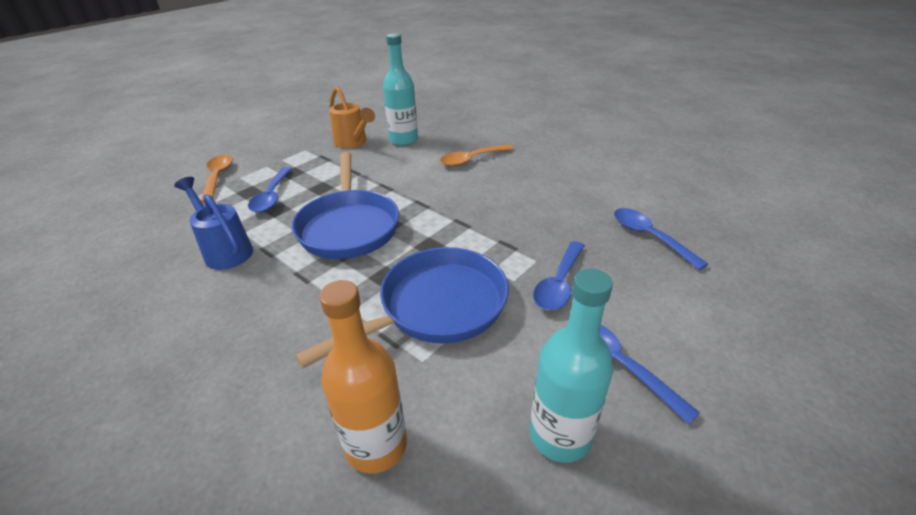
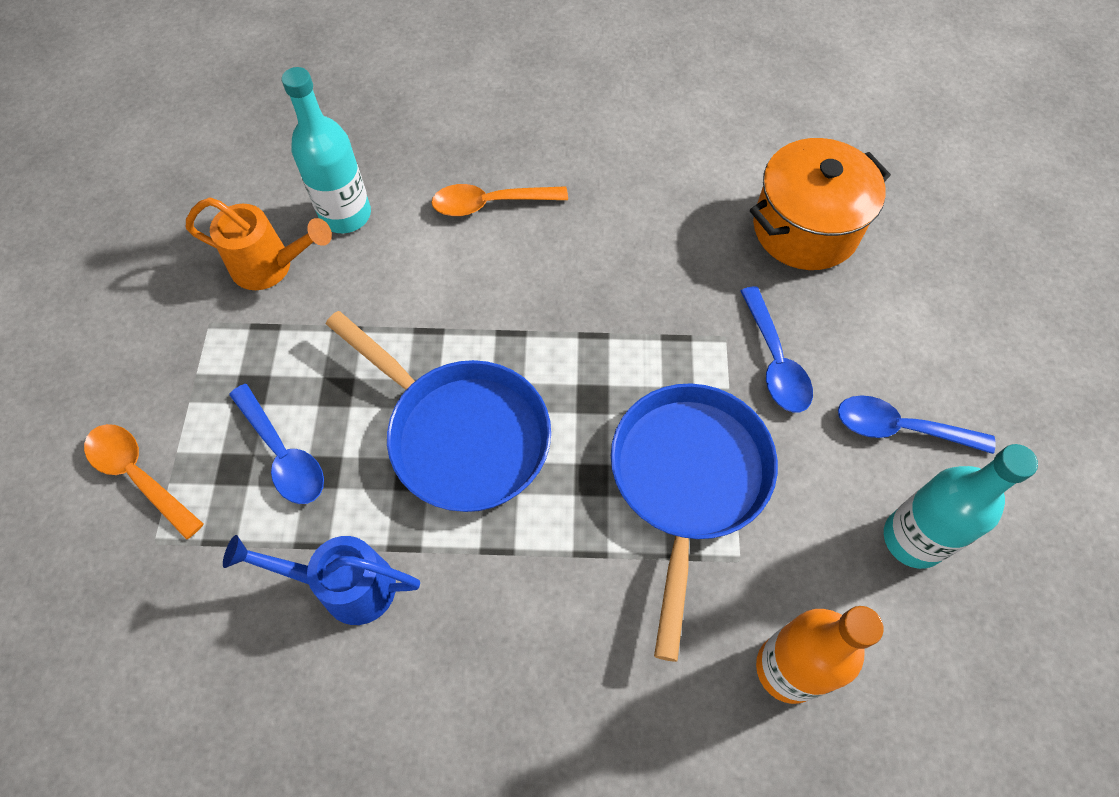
camera: 40 degrees left, 25 degrees up
(471, 160) = (490, 204): orange spoon -> orange spoon turned 60 degrees clockwise
(649, 237) = (805, 228): blue spoon -> orange pot

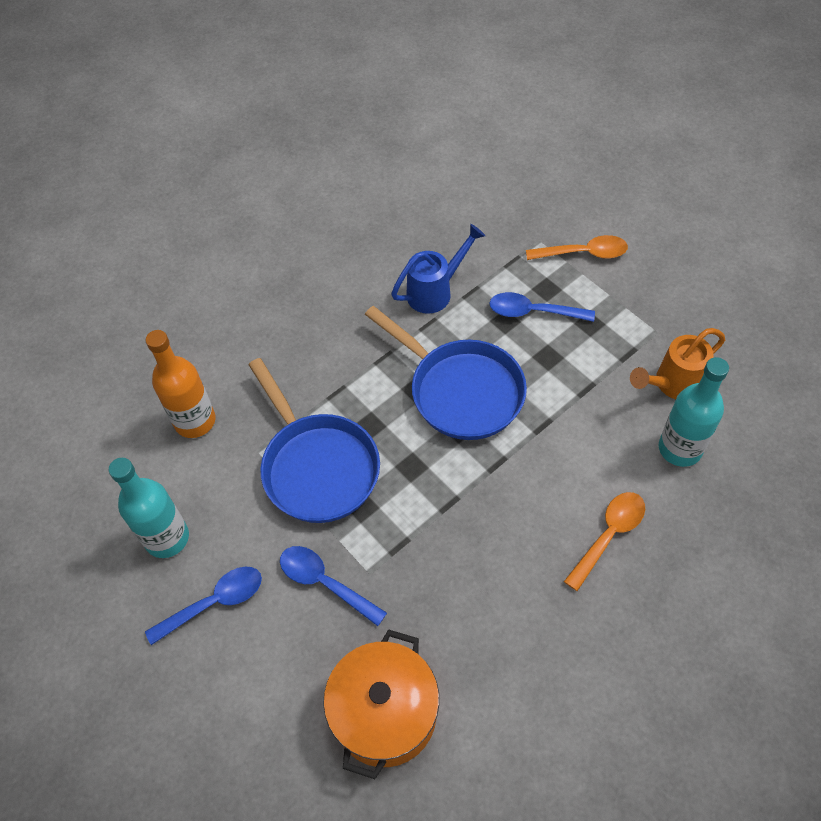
camera: 140 degrees right, 5 degrees down
(460, 434) = (460, 390): blue pan -> blue pan turned 135 degrees counterclockwise

